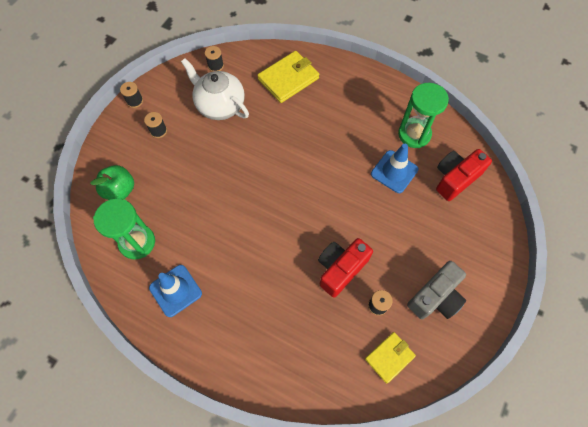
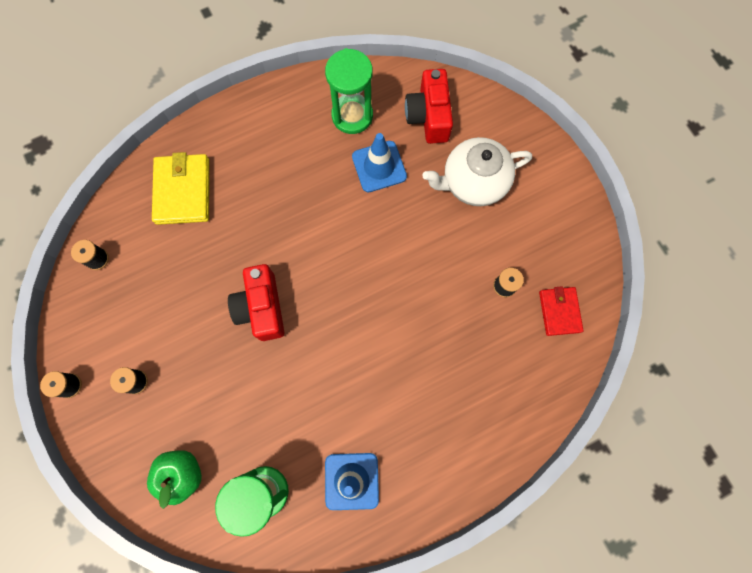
camera: 55 degrees left, 10 degrees up
(220, 105) = (157, 289): white teapot -> white teapot (473, 182)
(340, 269) = (444, 294): red camera -> red camera (261, 308)
(389, 357) = (559, 311): yellow wallet -> red wallet
(435, 297) = (532, 227): grey camera -> none

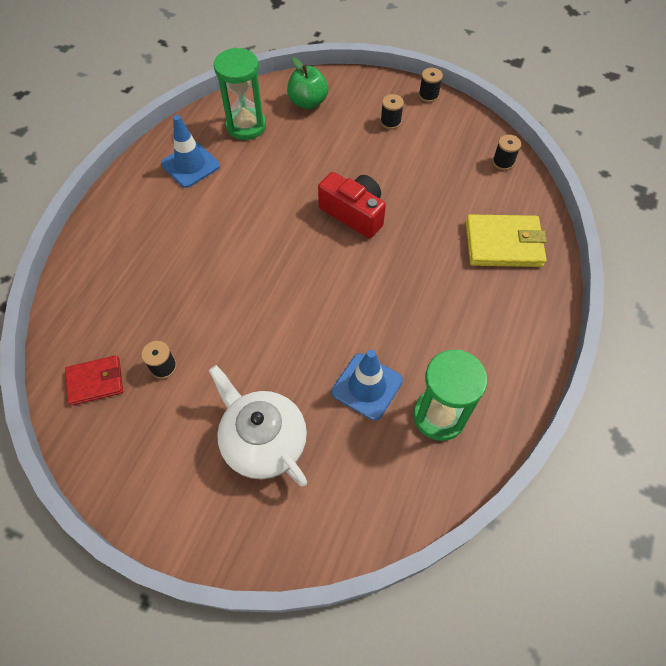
camera: 140 degrees right, 15 degrees down
(183, 191) = (503, 244): yellow wallet -> yellow wallet turned 45 degrees counterclockwise
(429, 116) = (365, 478): red camera -> none
(473, 182) = (263, 442): white teapot -> white teapot turned 75 degrees counterclockwise
(559, 311) = (95, 381): red wallet -> red wallet turned 60 degrees counterclockwise

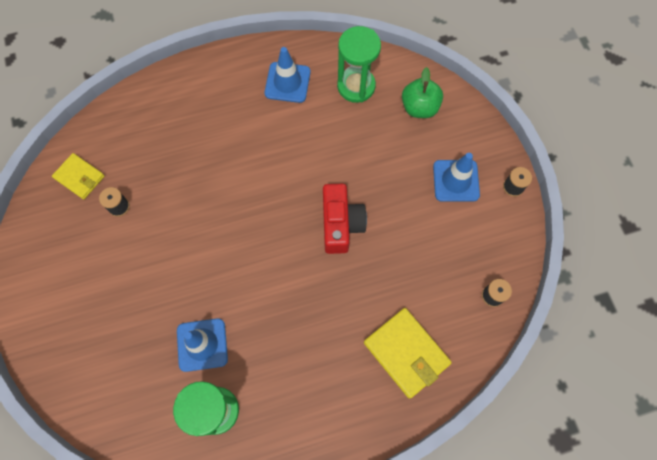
camera: 50 degrees right, 10 degrees up
(95, 381) = (79, 177): red wallet -> yellow wallet
(263, 442) = (113, 310): white teapot -> none
(390, 122) = (456, 181): black spool -> blue traffic cone

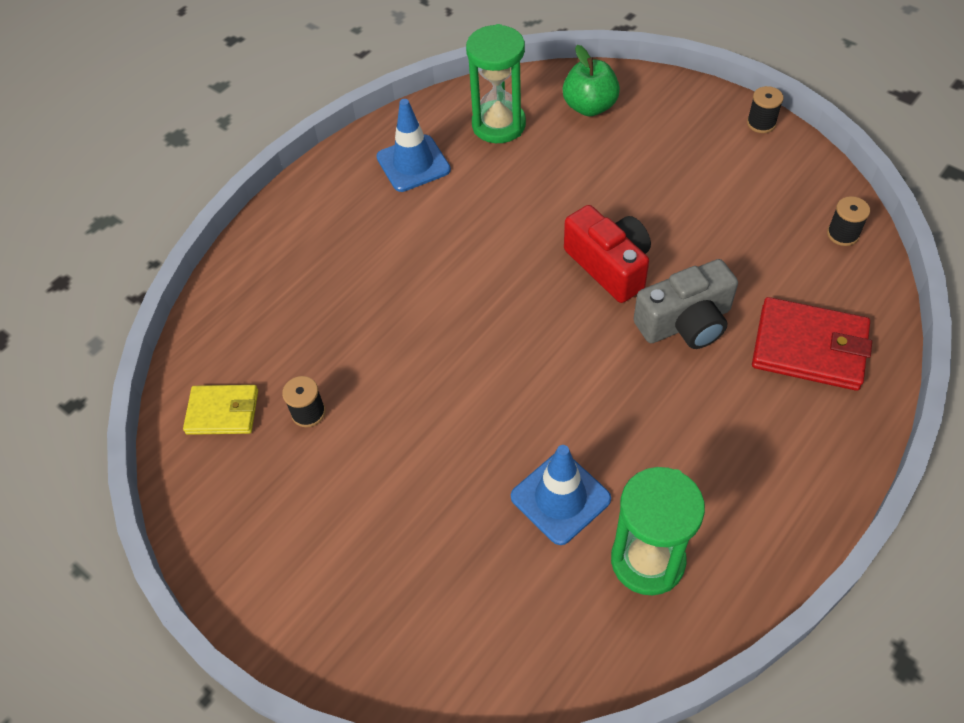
camera: 30 degrees left, 15 degrees down
(352, 289) = (685, 323): none -> grey camera
(406, 353) = (809, 347): yellow wallet -> red wallet
(456, 181) = (696, 151): blue traffic cone -> none

